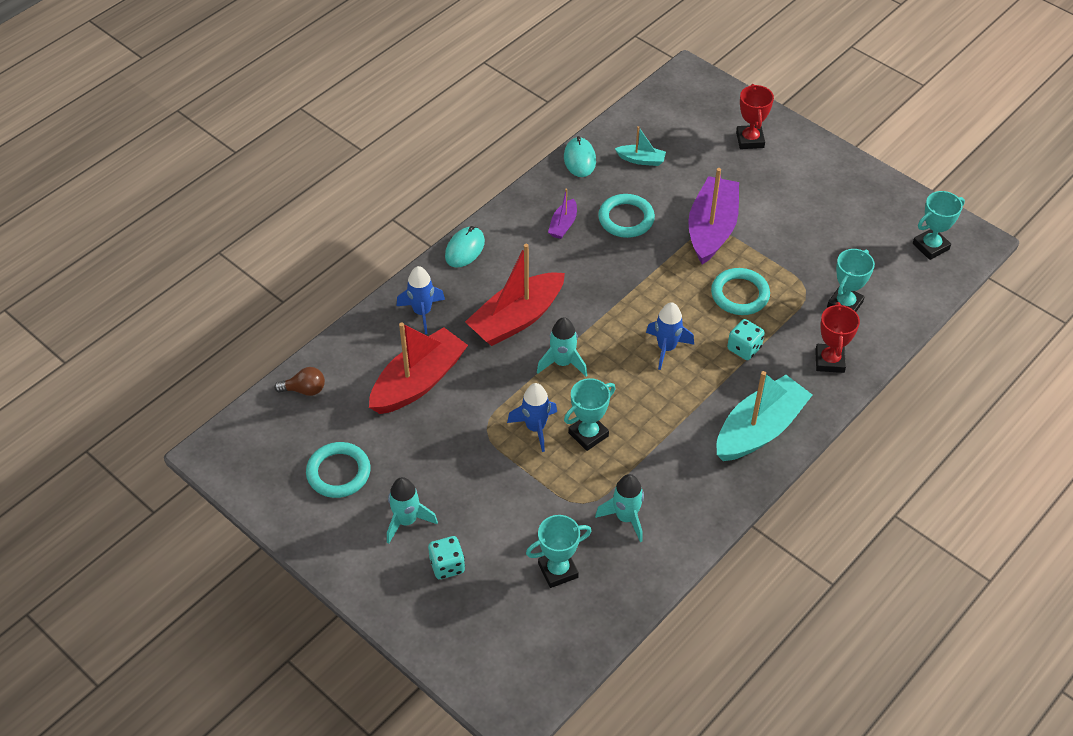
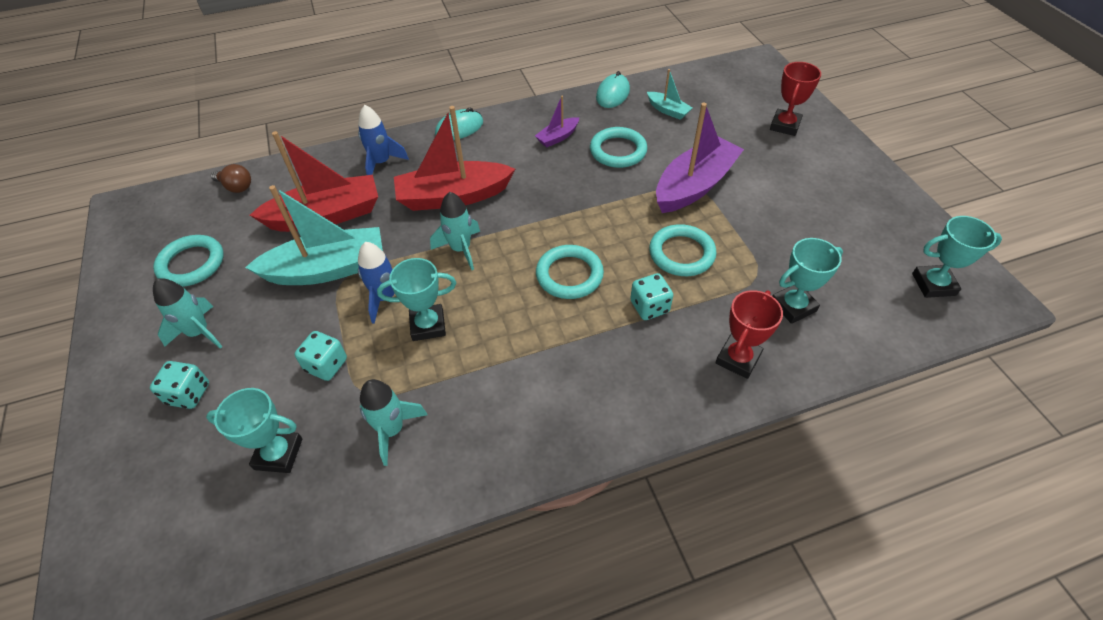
camera: 30 degrees right, 0 degrees up
(535, 497) = (326, 365): none -> turquoise dice
(666, 348) = (569, 275): blue rocket -> turquoise ring
(759, 429) = (606, 400): turquoise boat -> turquoise boat (328, 269)

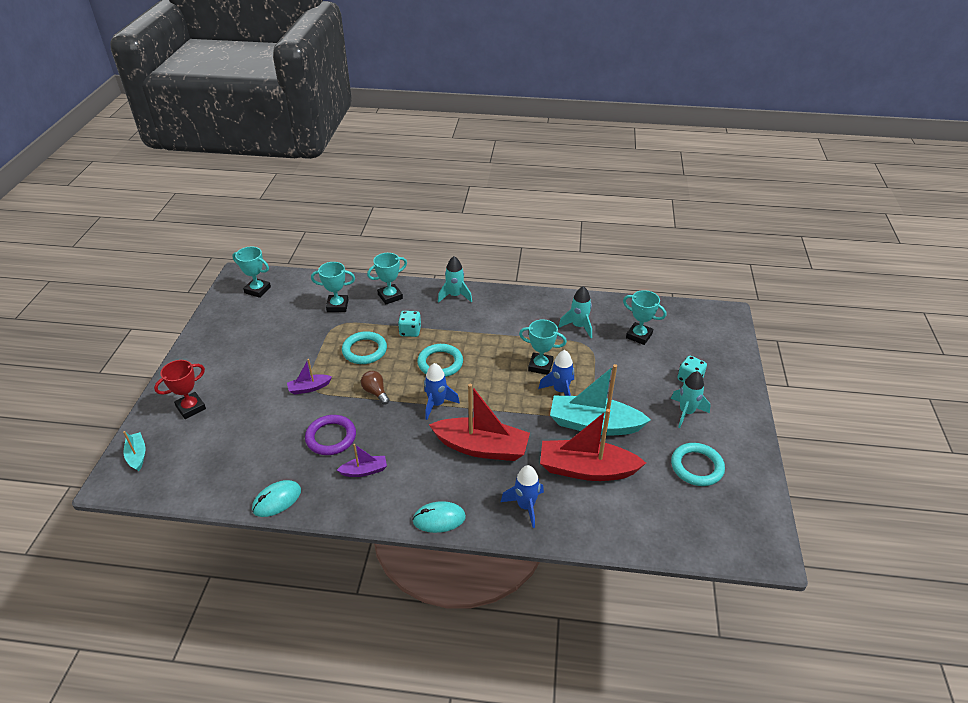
camera: 155 degrees left, 10 degrees down
(236, 187) = (662, 533): brown light bulb -> brown light bulb (375, 392)
(326, 365) = (606, 366): turquoise dice -> none
(461, 249) = (497, 404): turquoise rocket -> turquoise rocket (455, 296)
(534, 222) = (437, 404): none -> blue rocket
(618, 151) = (331, 437): turquoise ring -> purple ring
(668, 110) = (253, 460): turquoise boat -> turquoise boat (137, 455)
(694, 186) = (309, 388): purple boat -> purple boat, size x0.48
(738, 359) = (390, 296): red trophy -> turquoise trophy

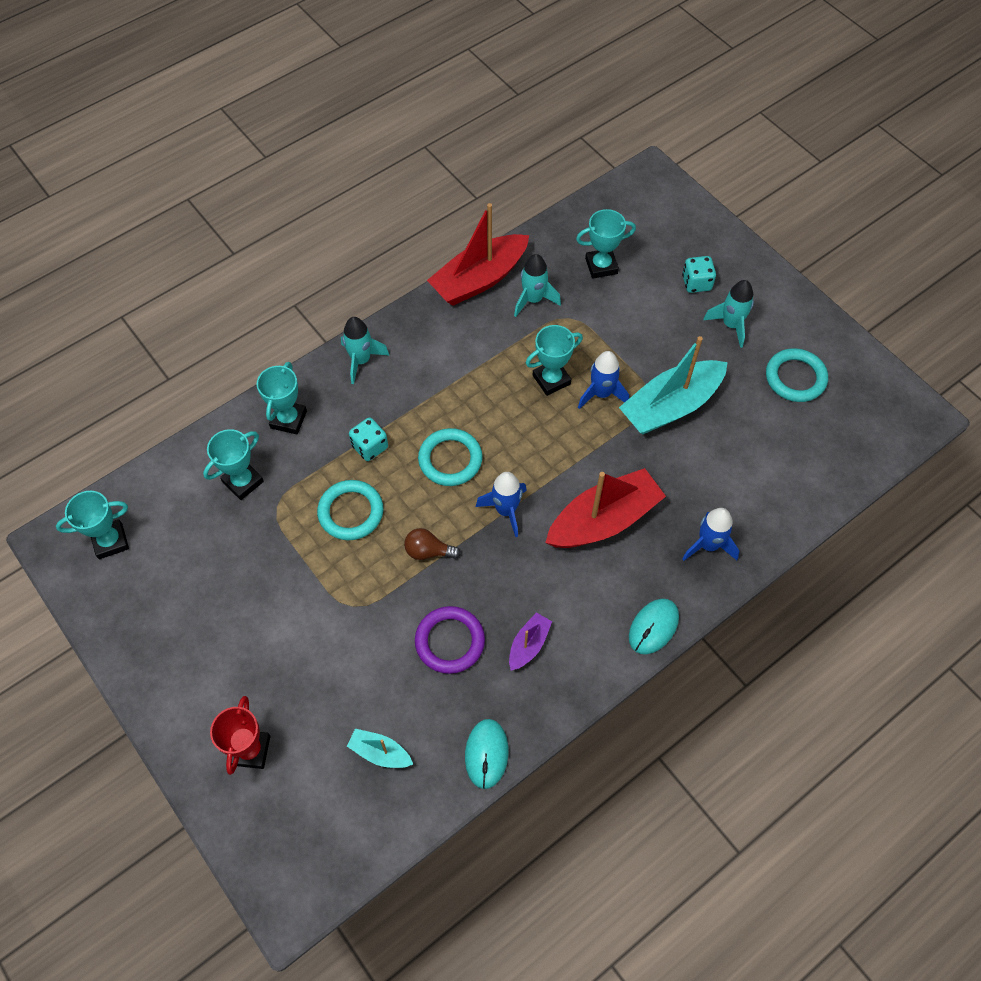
camera: 45 degrees left, 20 degrees up
(137, 455) = (271, 855): turquoise boat -> turquoise boat (380, 752)
(309, 388) = (351, 609): purple boat -> none
(586, 469) = (715, 461): red boat -> red boat (479, 279)

